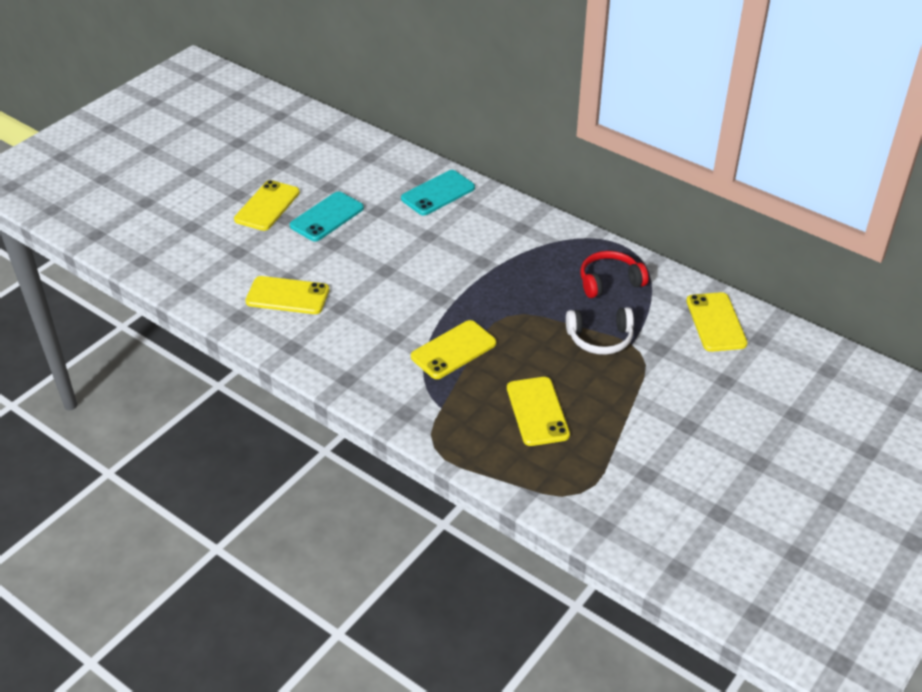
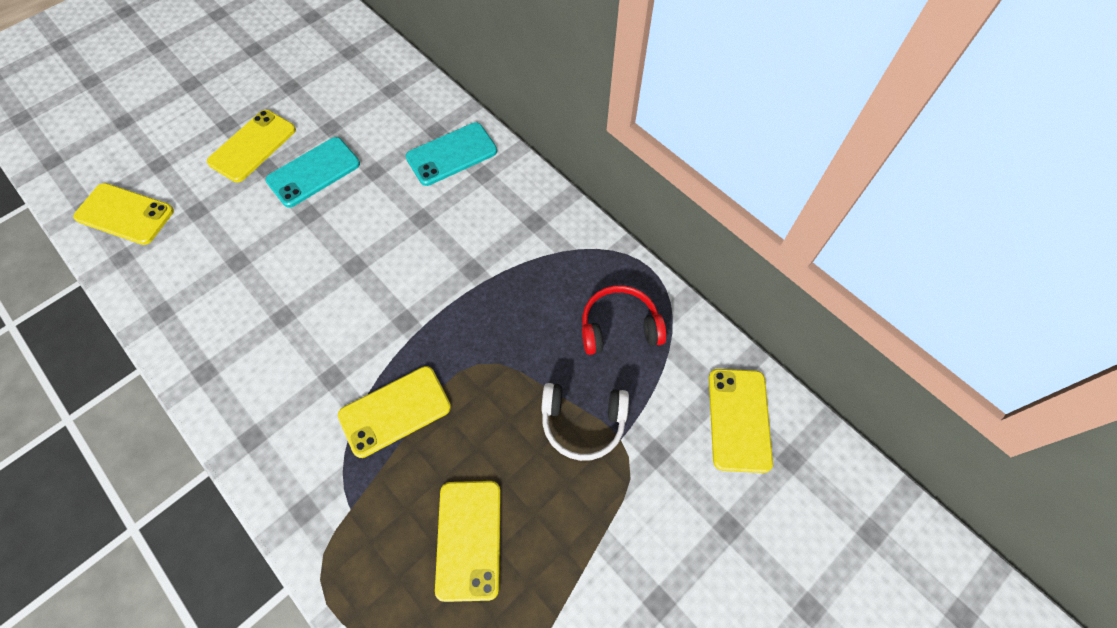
camera: 10 degrees right, 20 degrees up
(287, 296) = (228, 288): yellow phone -> yellow phone (125, 214)

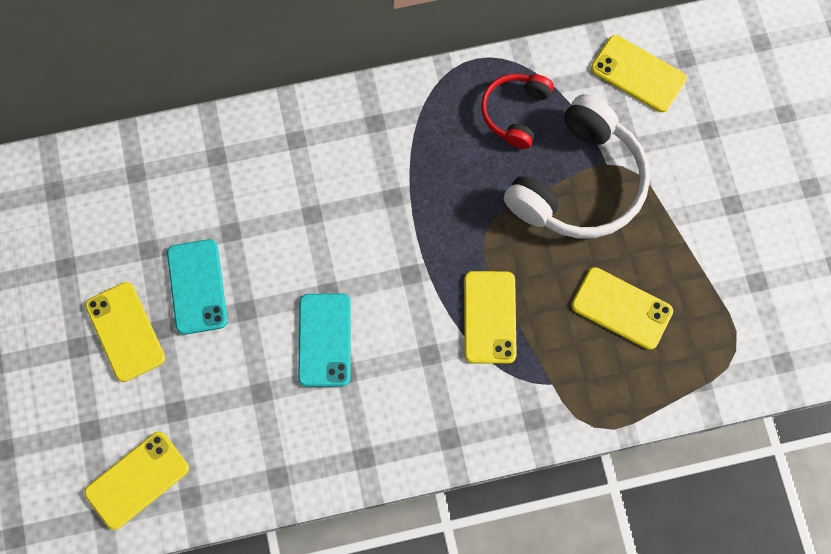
camera: 60 degrees left, 10 degrees up
(451, 154) = (255, 155): turquoise phone -> turquoise phone (324, 340)
(583, 422) = (578, 183): white headphones -> white headphones, size x1.83

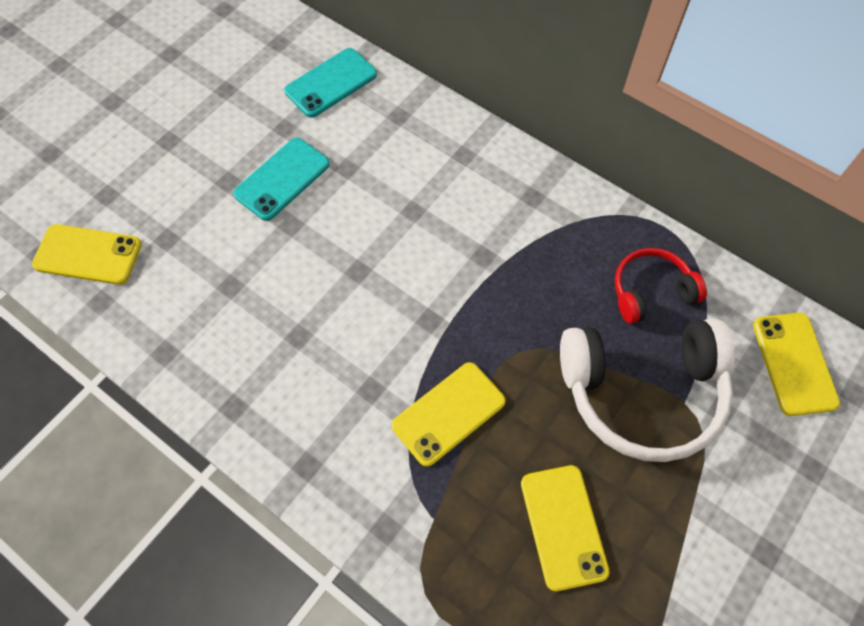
camera: 50 degrees right, 10 degrees down
(125, 331) = (205, 160): yellow phone -> none
(324, 340) = (314, 299): turquoise phone -> turquoise phone (331, 83)

